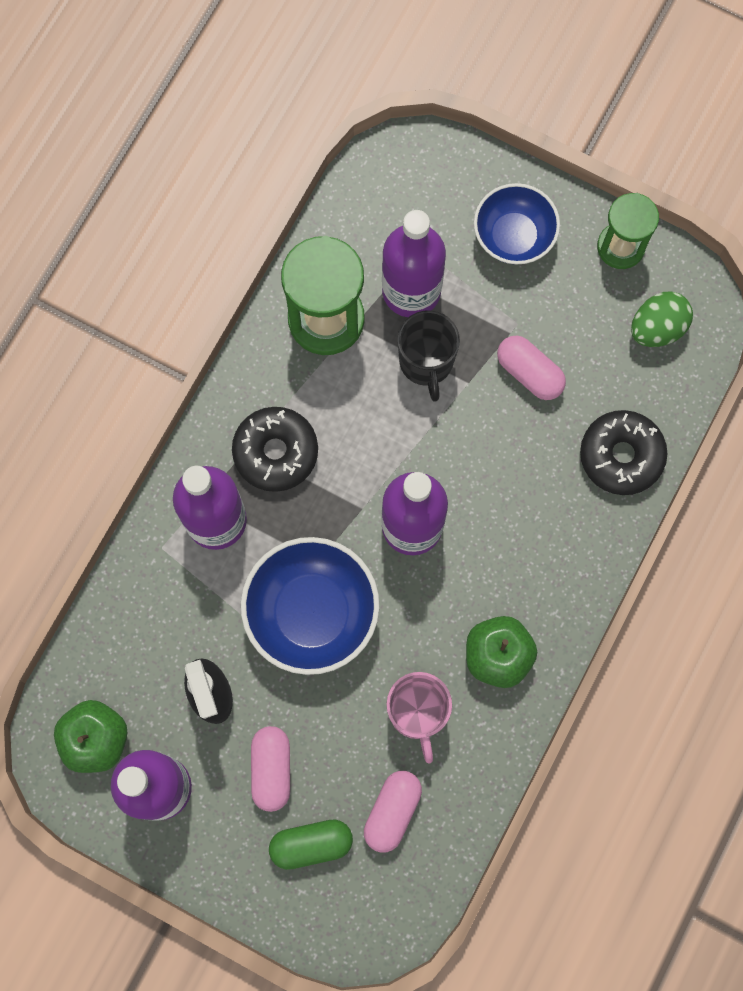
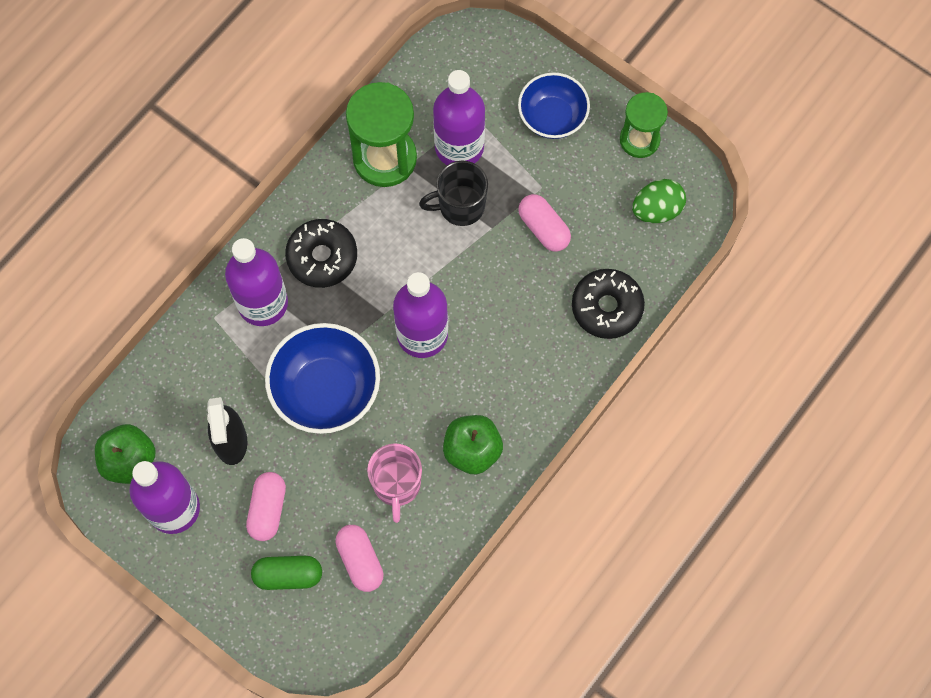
camera: 10 degrees right, 5 degrees down
(392, 811) = (360, 560): pink capsule -> pink capsule turned 60 degrees counterclockwise
(426, 362) = (460, 206): black mug -> black mug turned 75 degrees clockwise

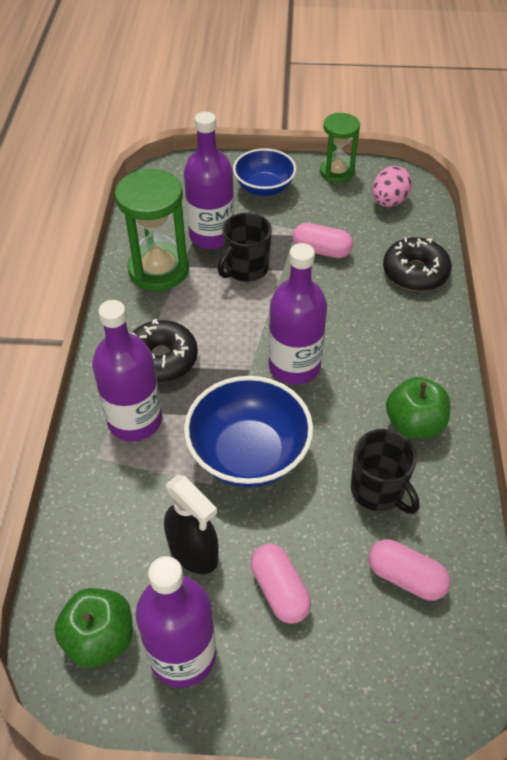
camera: 35 degrees left, 20 degrees down
(288, 575) = (351, 639): green capsule -> none
(397, 485) = (378, 490): pink mug -> black mug
(657, 210) = (388, 202): green egg -> pink egg

